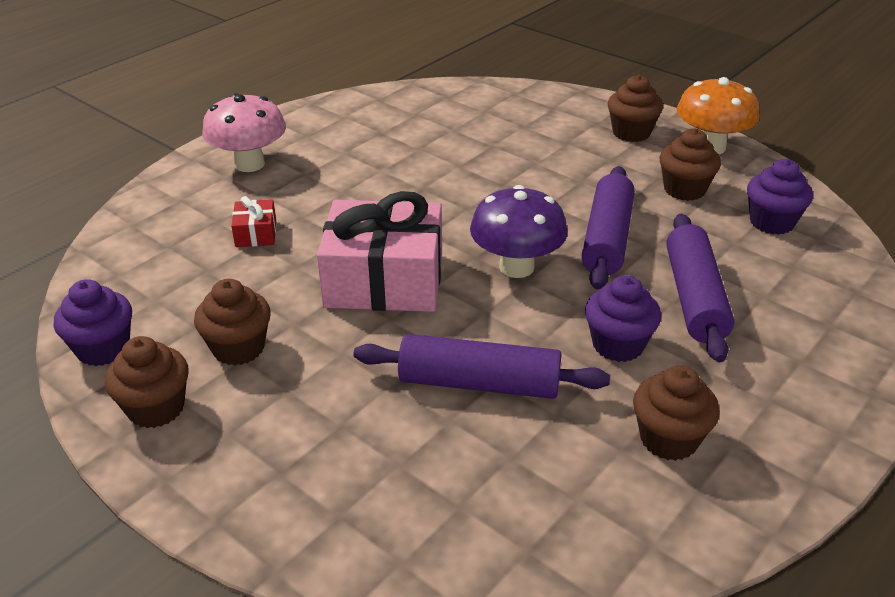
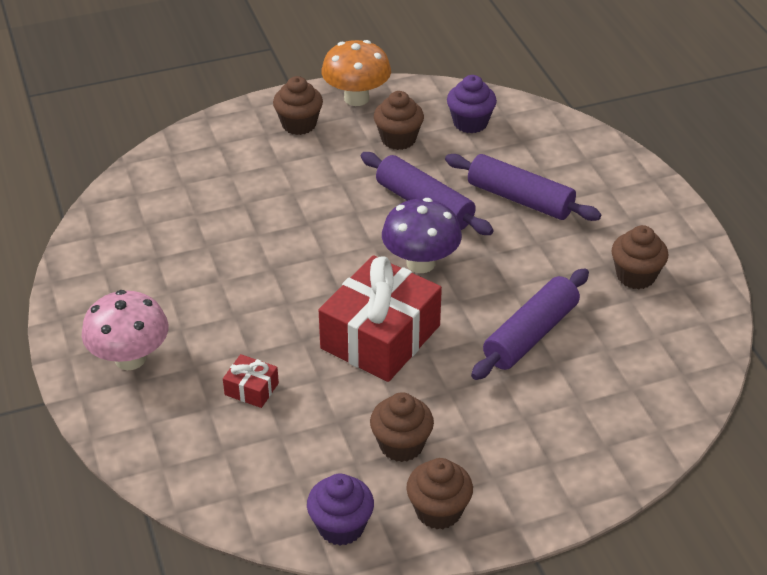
camera: 60 degrees left, 5 degrees up
(384, 280) = (380, 337): pink gift -> red gift
(618, 345) = (539, 255): purple cupcake -> none

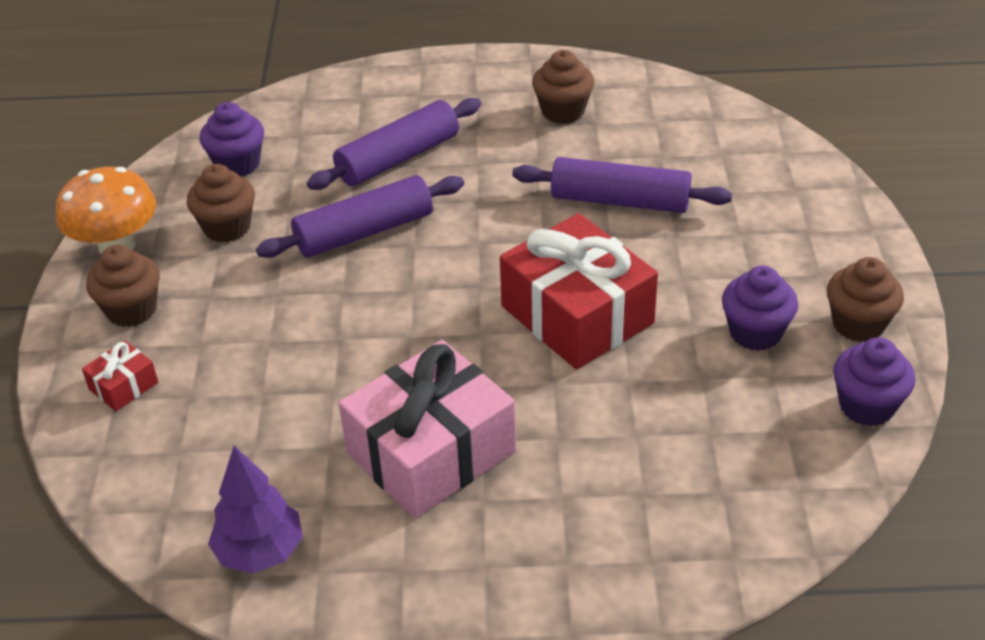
camera: 70 degrees left, 0 degrees up
(113, 241) = (260, 552): none -> purple tree
(130, 358) = (521, 565): pink mushroom -> none
(216, 293) = (431, 452): none -> pink gift
(251, 389) = (623, 446): red gift -> red gift (123, 386)
(401, 445) = (755, 333): brown cupcake -> purple cupcake
(420, 263) = (466, 256): purple mushroom -> none
(530, 334) = (620, 201): purple rolling pin -> purple rolling pin turned 45 degrees counterclockwise

